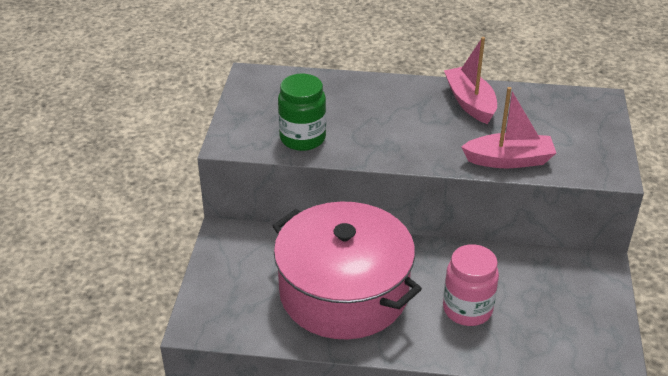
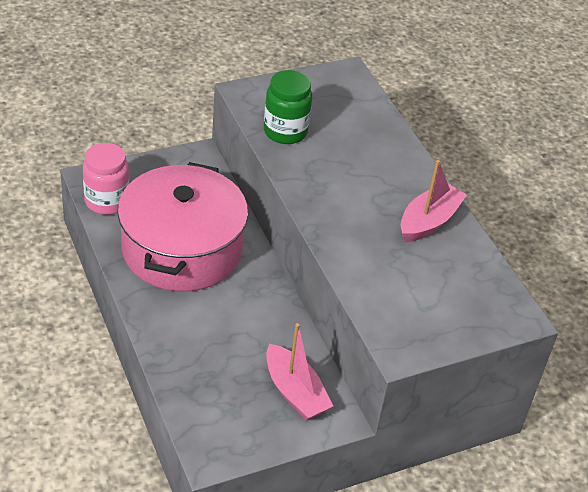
camera: 55 degrees right, 5 degrees up
(467, 309) = (214, 334): pink jar -> pink jar (106, 201)
(509, 160) = (360, 271): pink boat -> pink boat (295, 392)

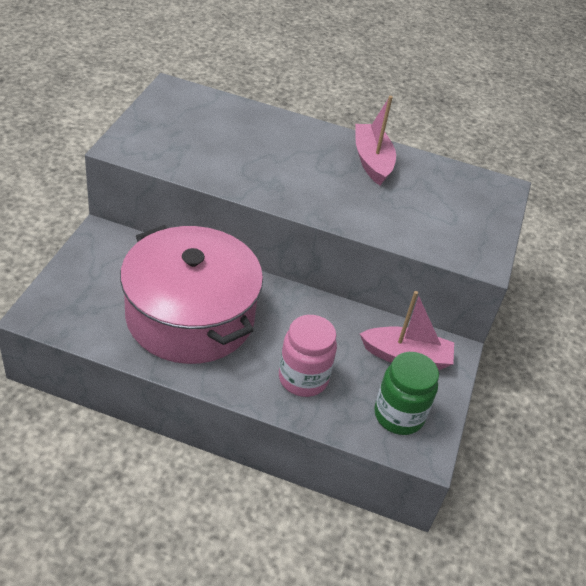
camera: 50 degrees left, 0 degrees up
(106, 201) = (77, 323): pink jar -> pink jar (303, 378)
(285, 131) = (193, 159): green jar -> green jar (399, 415)

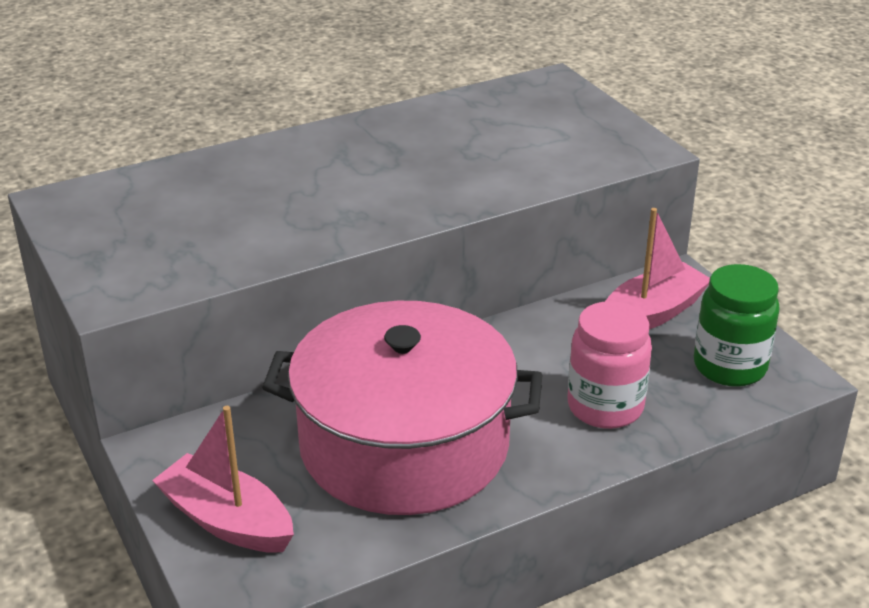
camera: 40 degrees left, 10 degrees down
(372, 161) = (402, 133): pink boat -> pink boat (227, 520)

